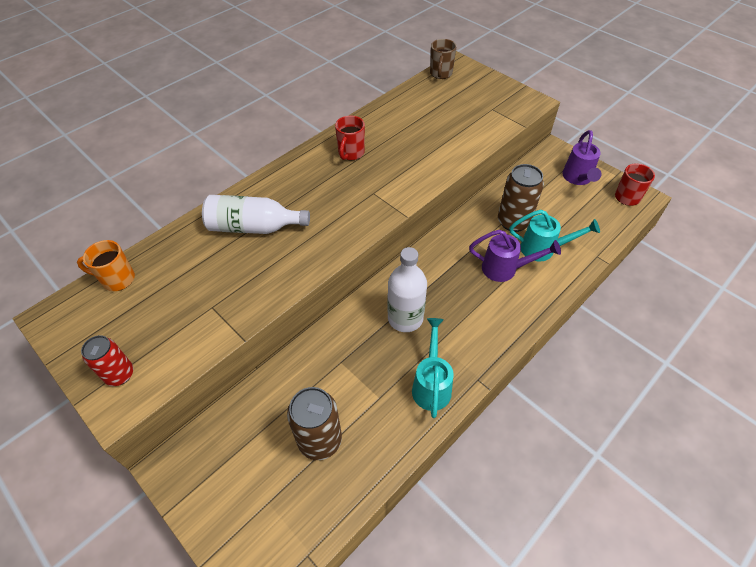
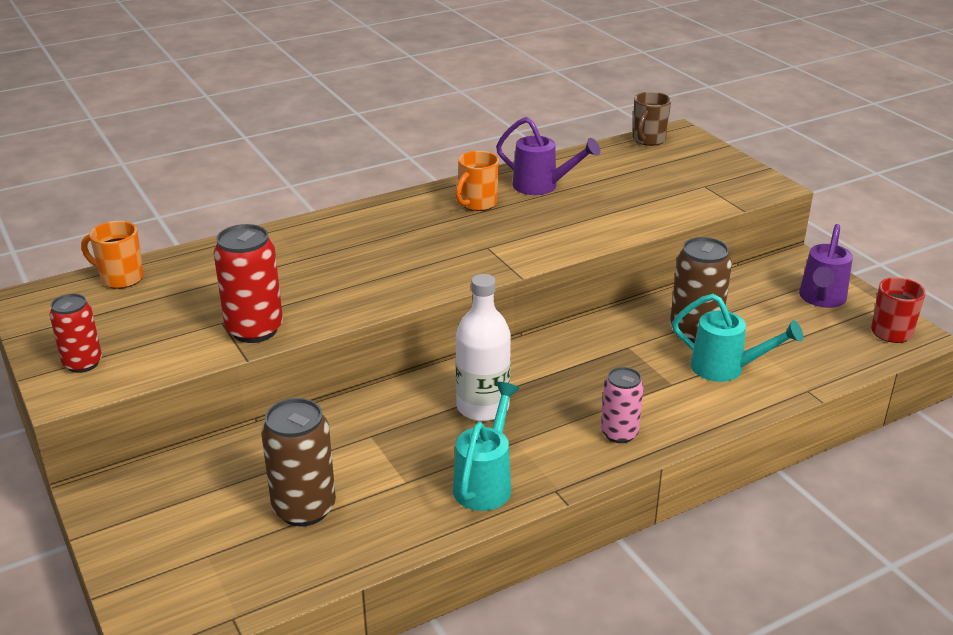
camera: 15 degrees right, 20 degrees down
(239, 309) = (254, 330): none -> red can
(254, 227) = (312, 256): white bottle -> none
(351, 153) = (477, 204): red mug -> orange mug
(499, 320) = (619, 433): none -> pink can
(505, 269) = (656, 381): purple watering can -> purple watering can (542, 187)

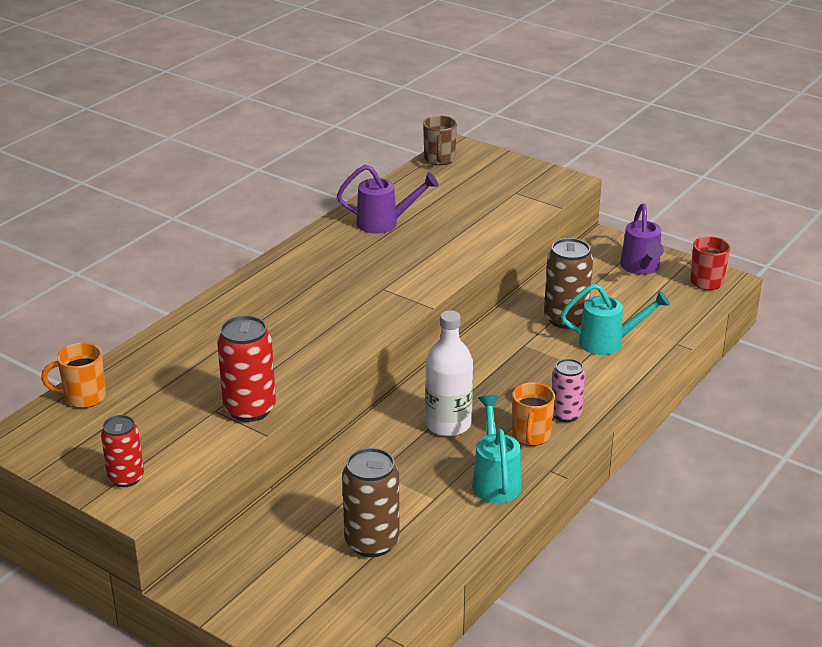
camera: 25 degrees left, 0 degrees up
(477, 204) = (342, 252): orange mug -> orange mug (531, 436)

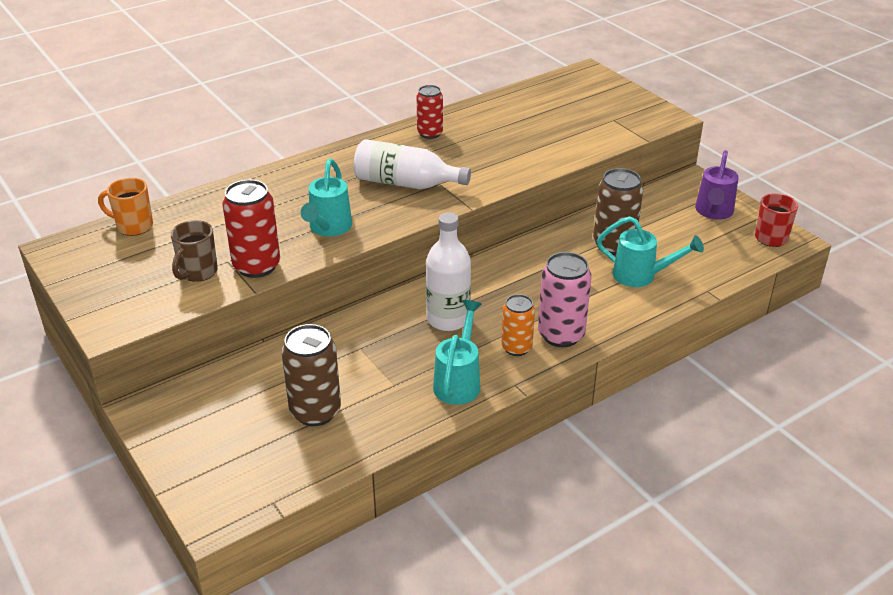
camera: 20 degrees right, 5 degrees up
(126, 478) = (118, 303): red can -> red can (430, 133)
(299, 357) = (328, 229): none -> turquoise watering can
(348, 295) = (406, 183): none -> white bottle
(385, 223) = (478, 126): purple watering can -> none
(439, 159) = (562, 79): brown mug -> brown mug (197, 272)
(531, 436) = (516, 348): orange mug -> orange can
(565, 414) = (561, 335): pink can -> pink can, size x1.54

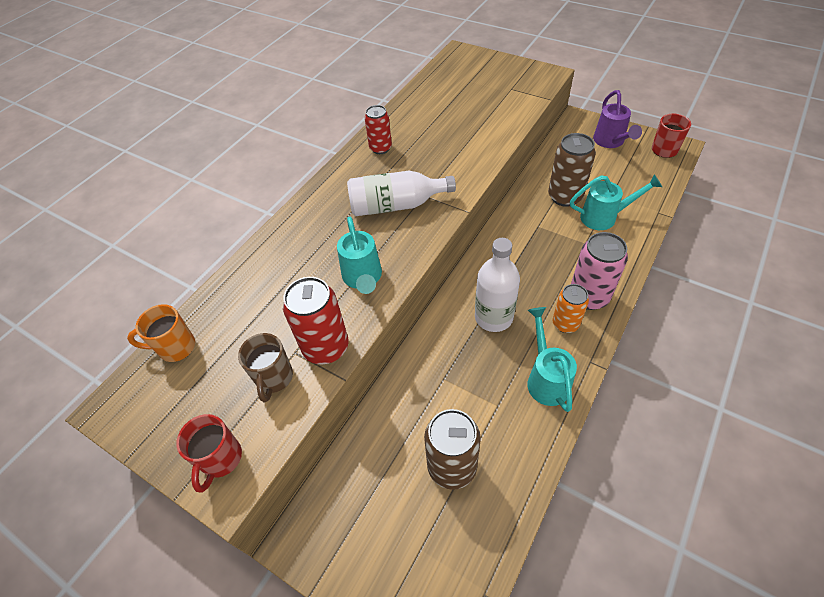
camera: 20 degrees left, 15 degrees up
(118, 309) = (221, 459): none -> red mug

